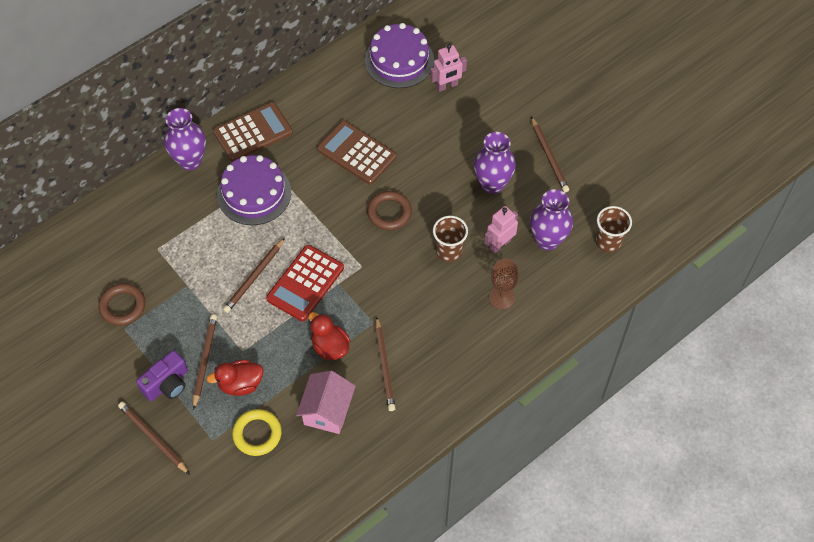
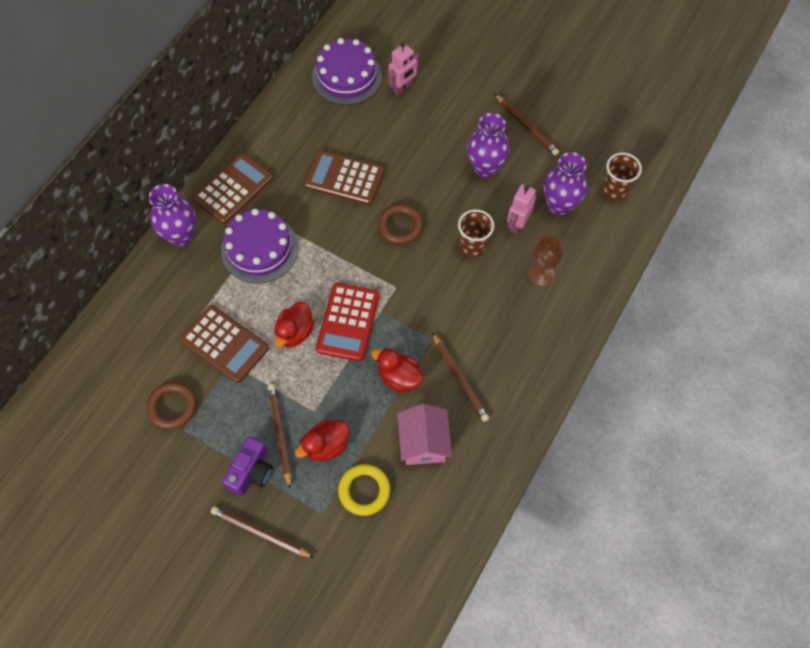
camera: 20 degrees left, 5 degrees up
(189, 267) = (224, 344): none -> brown calculator
(254, 277) = (295, 332): brown pencil -> red duck

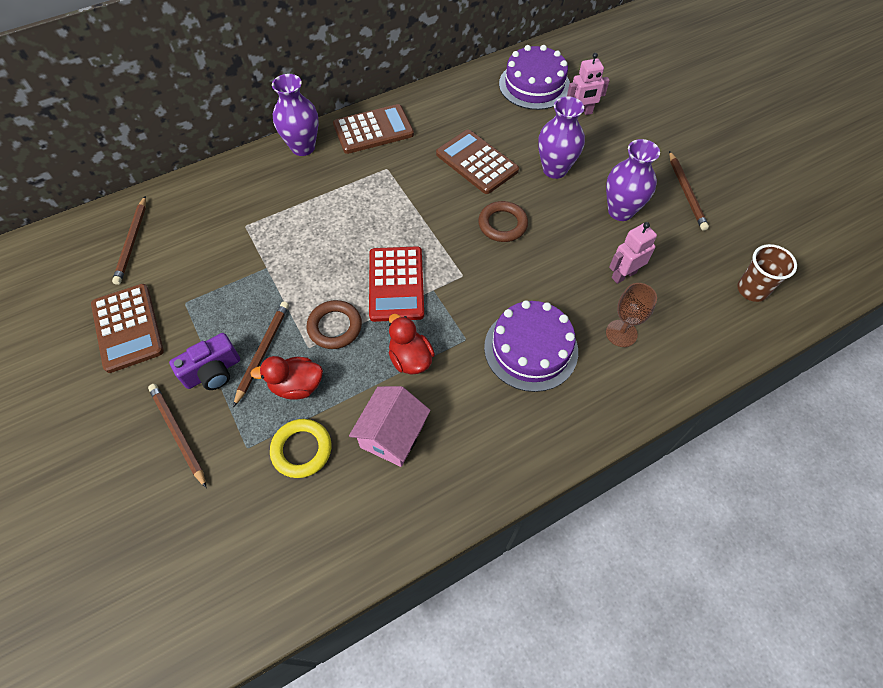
camera: 30 degrees right, 5 degrees down
(172, 407) = (190, 279): brown ring -> brown ring (335, 327)
(224, 344) = (273, 249): brown calculator -> brown calculator (127, 328)
(259, 249) = (361, 186): purple cake -> purple cake (531, 349)
(295, 332) = (341, 269): red duck -> none
(348, 322) = (396, 284): red calculator -> red calculator turned 45 degrees counterclockwise
(460, 378) = (471, 391): brown pencil -> brown pencil (132, 242)
(473, 246) = (564, 274): brown cup -> none
(559, 206) = (680, 278): purple vase -> purple vase (555, 169)

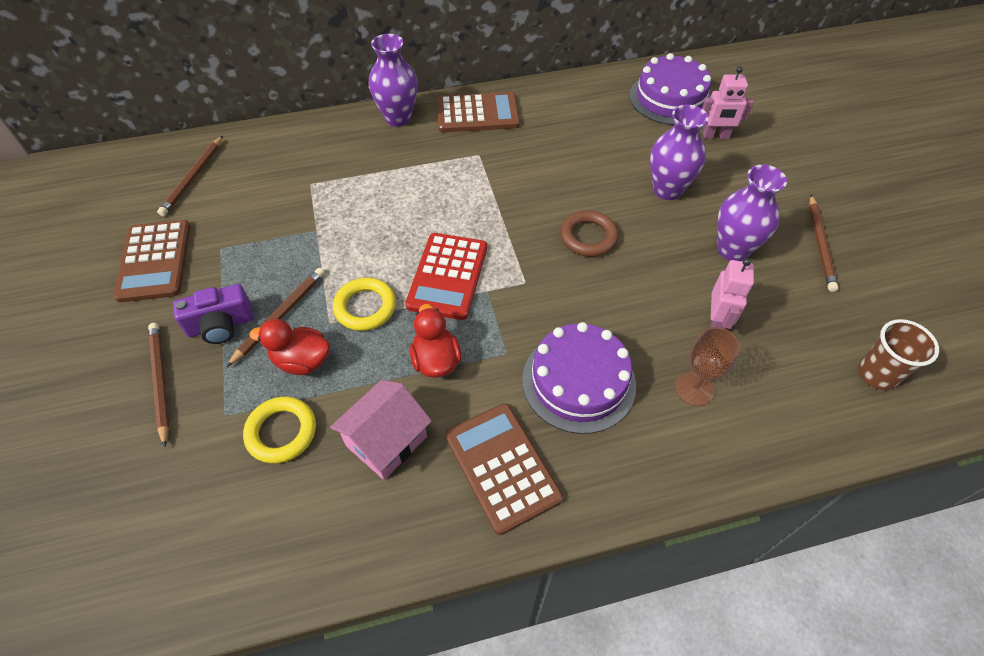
camera: 15 degrees right, 5 degrees down
(335, 327) = (365, 307): brown ring -> yellow ring
(477, 162) = (580, 166): brown calculator -> brown calculator (502, 467)
(623, 275) = (716, 322): pink robot -> pink robot turned 120 degrees clockwise

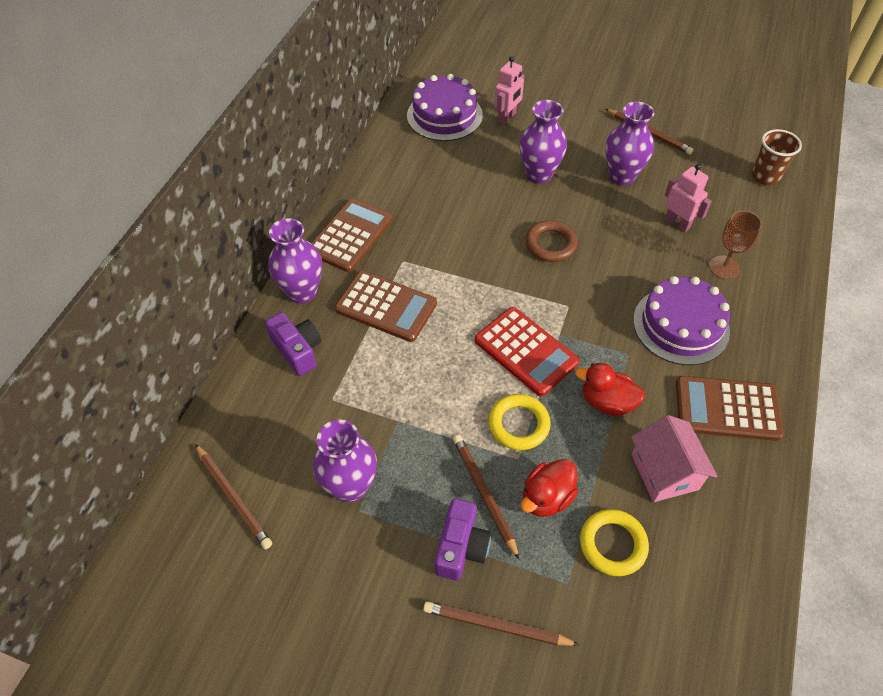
camera: 55 degrees left, 0 degrees up
(154, 261) = (330, 578): brown calculator -> brown calculator (386, 307)
(238, 233) = (351, 486): none -> purple vase
(341, 143) = (298, 350): none -> purple camera

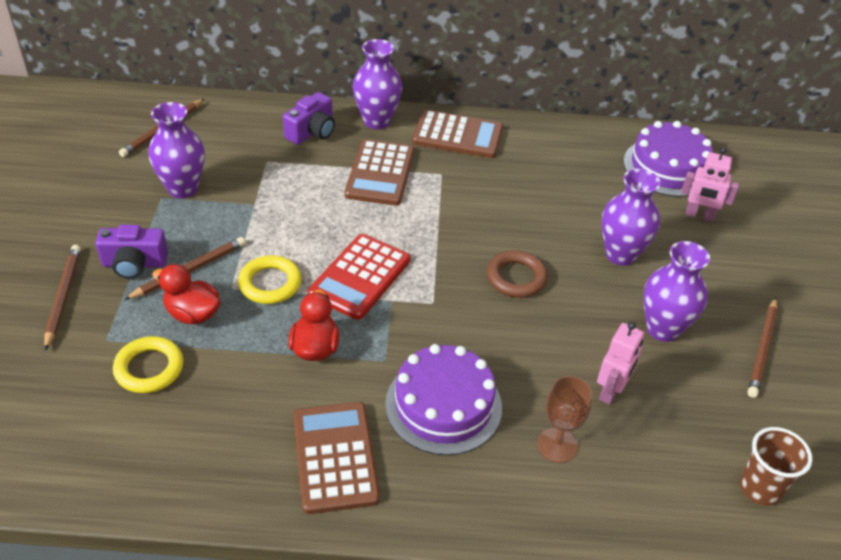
camera: 70 degrees right, 10 degrees down
(664, 472) = (239, 403): pink house -> none

